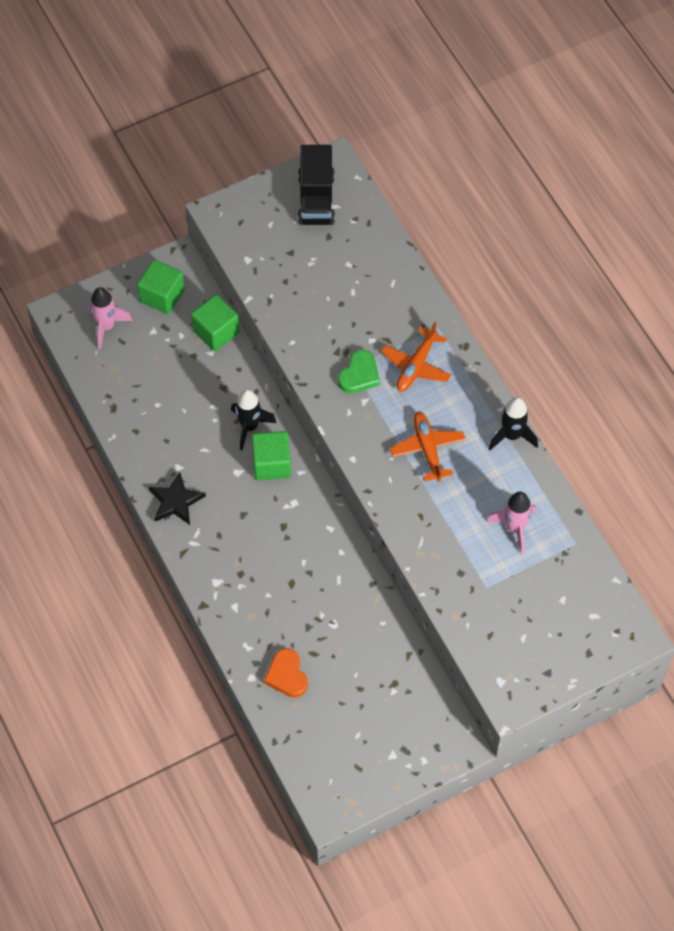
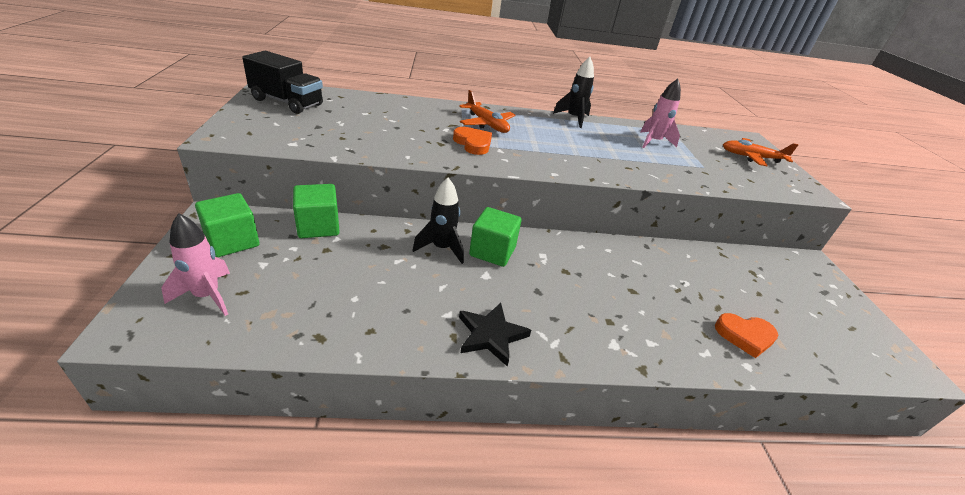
camera: 70 degrees left, 25 degrees down
(359, 375) = (473, 143): green heart -> orange heart
(427, 449) = (565, 145): orange plane -> orange plane (751, 157)

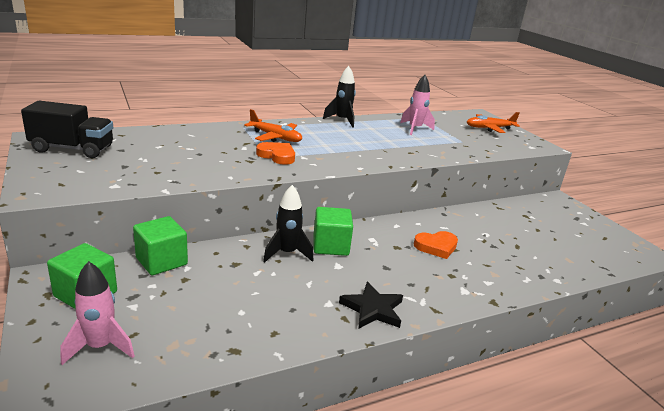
camera: 20 degrees left, 10 degrees down
(745, 336) = (545, 261): orange heart -> orange heart (436, 247)

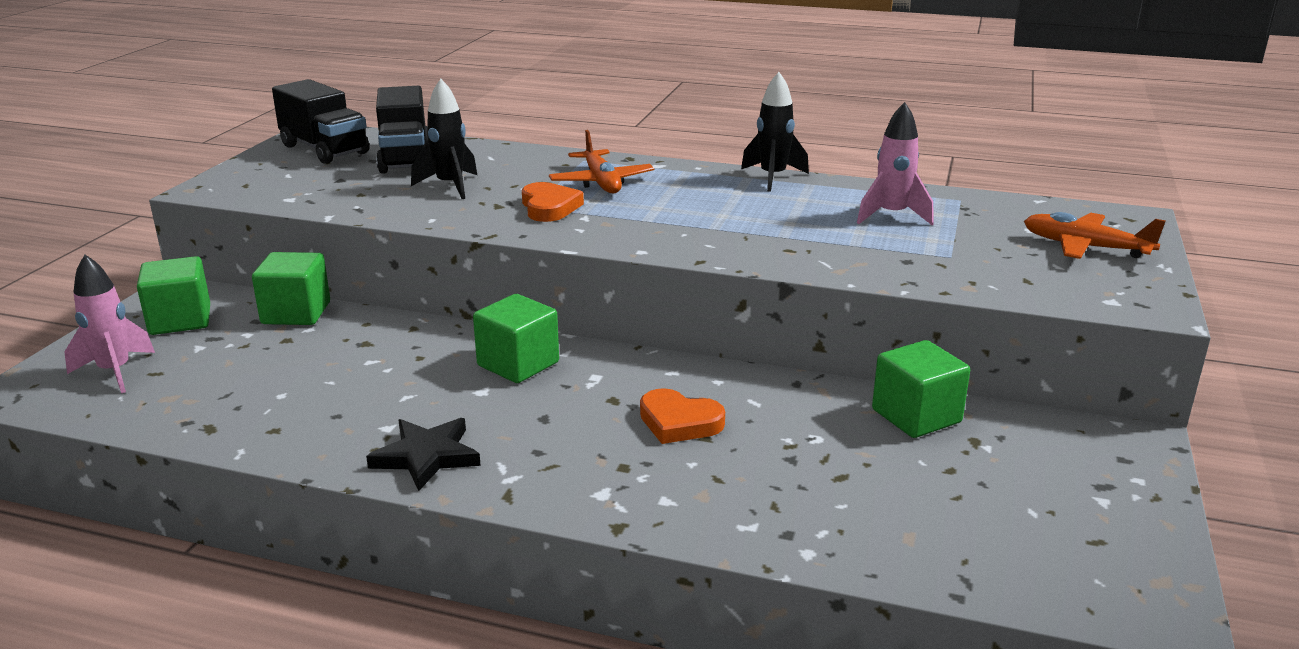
camera: 45 degrees right, 0 degrees up
(141, 145) = (405, 159): none -> black truck
(287, 253) = (444, 353): black rocket -> black rocket (450, 186)
(497, 213) = (916, 416): none -> green cube

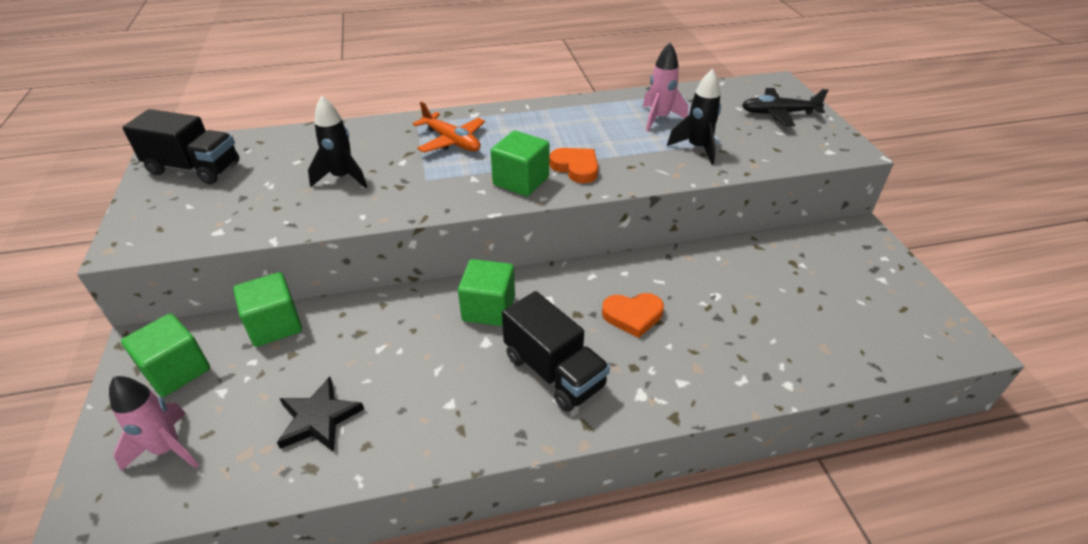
camera: 30 degrees left, 15 degrees up
(405, 159) = (276, 159): black truck -> black truck (554, 371)
(426, 456) = (502, 417): black star -> black star (318, 418)
(549, 207) = (439, 176): orange heart -> orange heart (576, 168)
(773, 177) = (559, 105): black rocket -> black rocket (697, 148)
(916, 416) = (751, 256): green cube -> green cube (521, 181)
(1085, 247) = (778, 113): orange plane -> black plane

